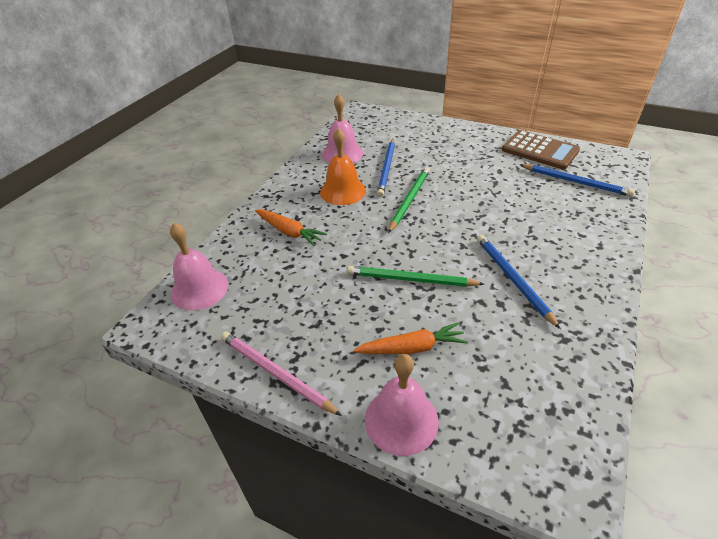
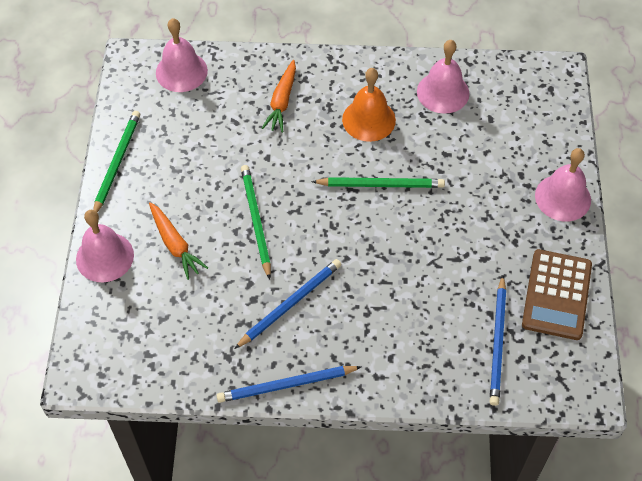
camera: 65 degrees right, 15 degrees up
(276, 374) = (116, 163): pink pencil -> green pencil
(387, 168) = (433, 145): blue pencil -> blue pencil (287, 385)
(461, 131) = (563, 197): none -> pink bell

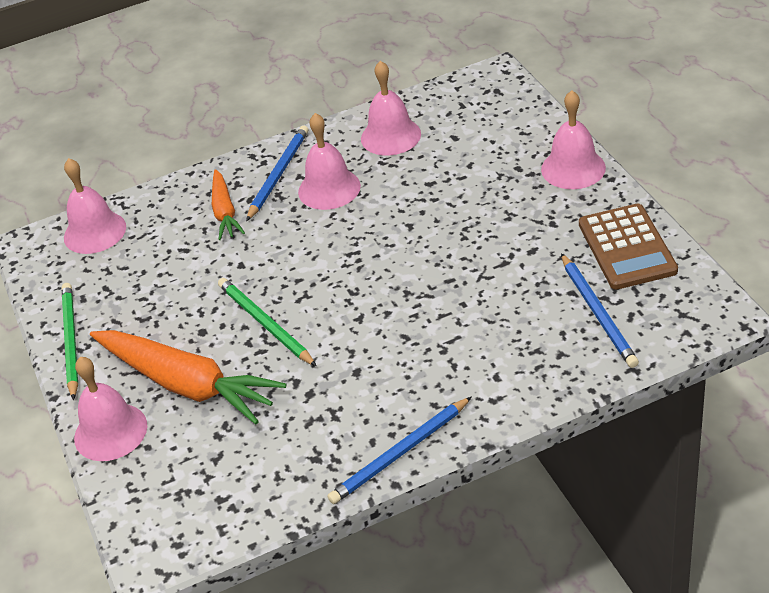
camera: 20 degrees left, 15 degrees down
(175, 244) = (186, 384): orange carrot -> orange carrot, size x1.83
(290, 304) = (353, 379): blue pencil -> blue pencil (278, 174)
(368, 119) = (329, 189): orange bell -> pink bell
(380, 184) = (379, 236): green pencil -> none

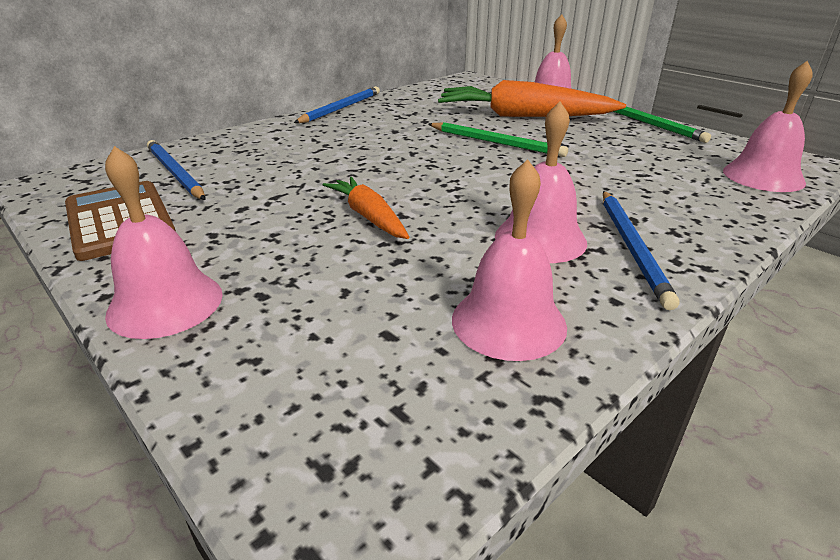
camera: 155 degrees right, 10 degrees down
(225, 212) = (646, 204): orange carrot -> orange carrot (368, 216)

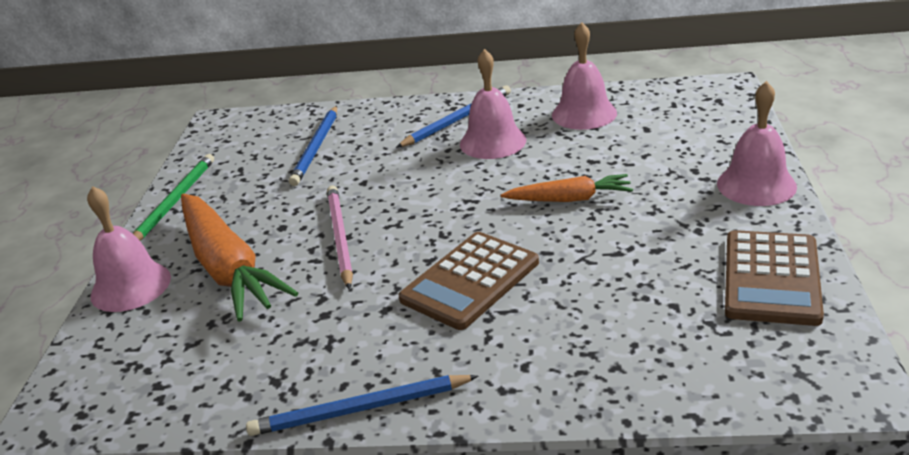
camera: 130 degrees left, 0 degrees up
(175, 173) = (691, 336): blue pencil -> blue pencil (316, 147)
(365, 152) = (470, 281): none -> brown calculator
(368, 216) = (569, 199): orange carrot -> orange carrot turned 105 degrees counterclockwise
(495, 142) = (340, 238): green pencil -> pink pencil
(763, 176) = (272, 125): pink bell -> none

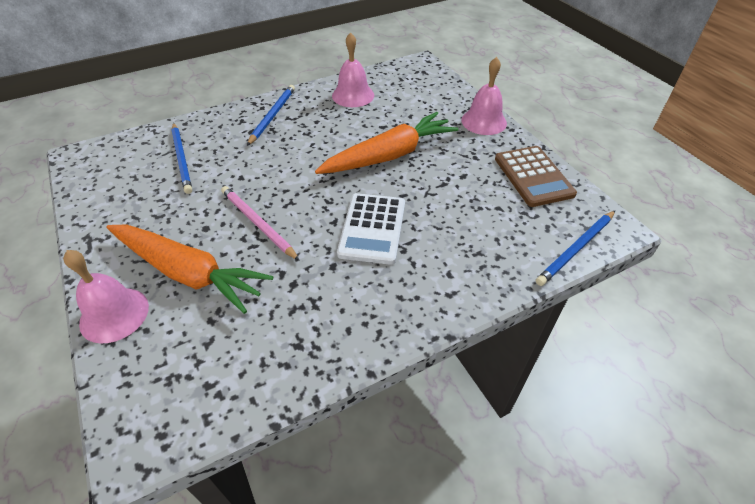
camera: 35 degrees left, 15 degrees up
(174, 202) = (94, 232): green pencil -> none
(361, 409) = (374, 342): blue pencil -> blue pencil (576, 249)
(470, 281) = (372, 228): brown calculator -> white calculator
(492, 142) = (309, 127): pink bell -> none
(569, 199) = (389, 155): orange carrot -> orange carrot, size x1.83

